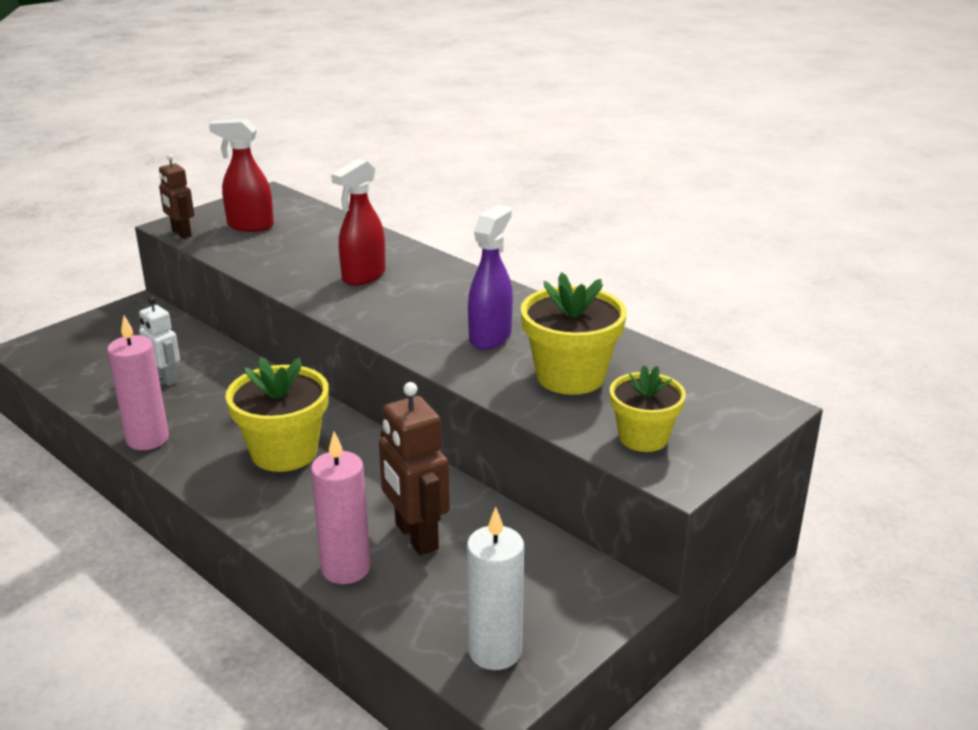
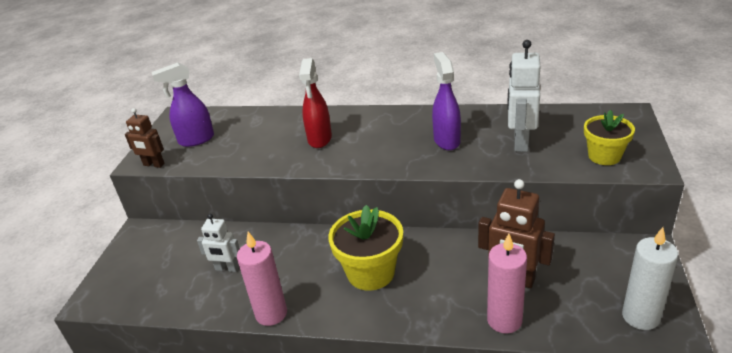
camera: 30 degrees left, 5 degrees up
(250, 226) = (196, 140): red spray bottle -> purple spray bottle
(570, 376) = (520, 142): yellow flower pot -> white robot

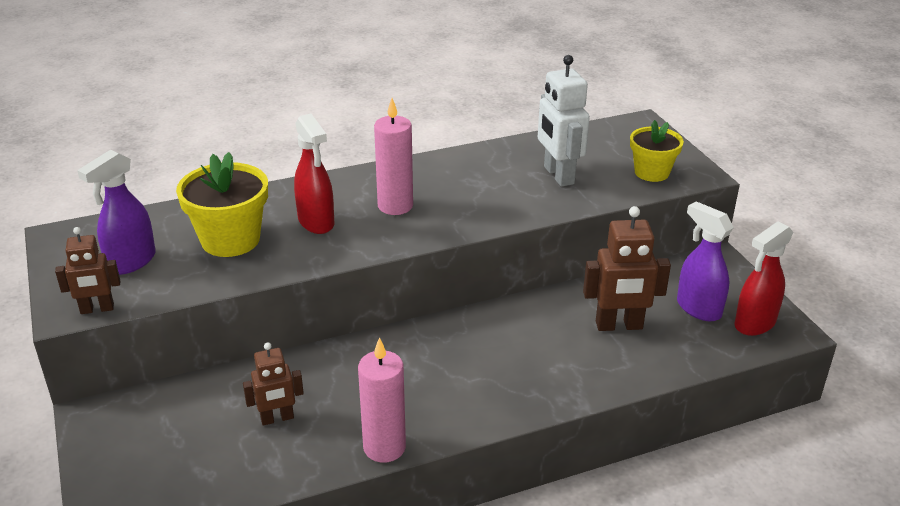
camera: 35 degrees left, 0 degrees up
(227, 268) = (277, 418): white robot -> brown robot
(371, 273) = (465, 366): yellow flower pot -> yellow flower pot (230, 240)
(446, 140) = (476, 190): purple spray bottle -> purple spray bottle (698, 308)
(504, 320) = (640, 367): pink candle -> pink candle (395, 206)
(640, 317) = (754, 324): white candle -> red spray bottle

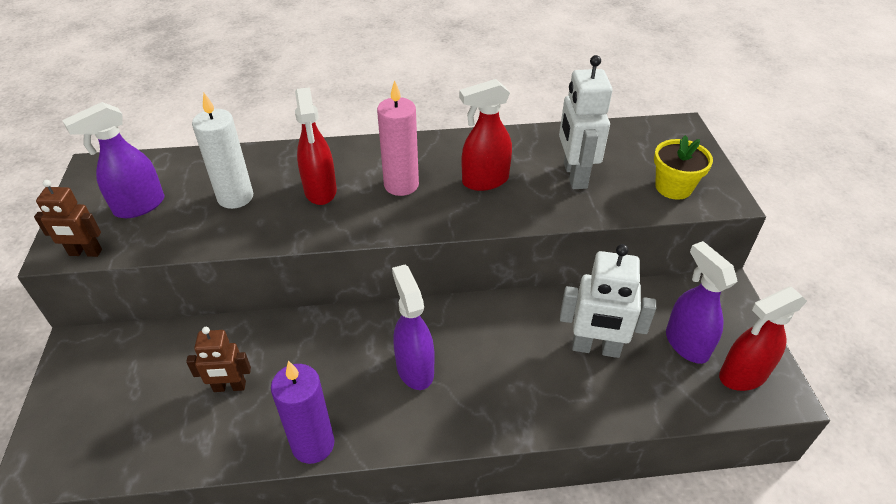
camera: 15 degrees right, 10 degrees up
(230, 240) = (235, 197): yellow flower pot -> white candle
(384, 447) = (313, 444): pink candle -> purple candle
(456, 371) = (414, 368): none -> purple spray bottle
(475, 191) = (484, 181): none -> red spray bottle
(619, 326) = (595, 348): brown robot -> white robot

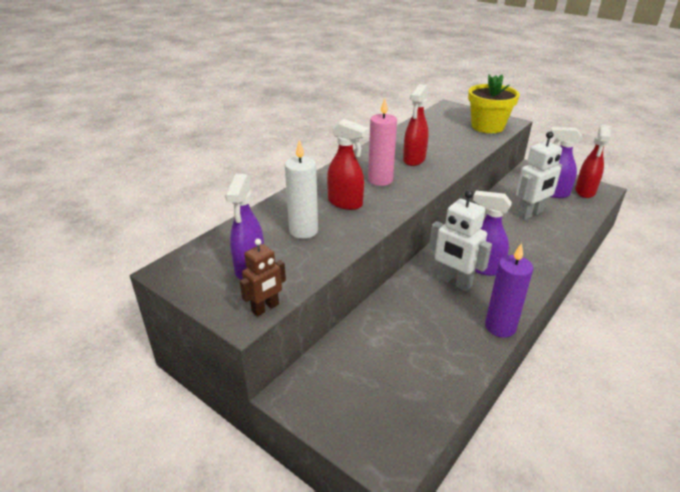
camera: 45 degrees left, 10 degrees down
(229, 387) = (418, 339): brown robot -> none
(574, 175) = (445, 140): white robot -> white robot (454, 282)
(673, 187) = (487, 126): yellow flower pot -> yellow flower pot, size x1.51

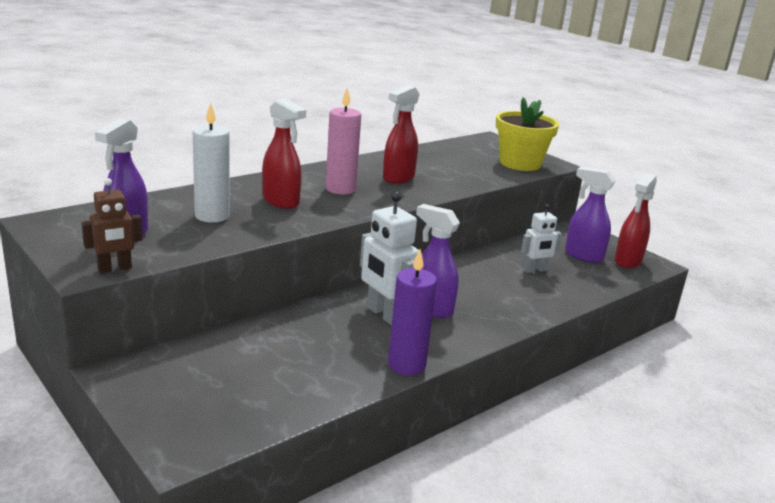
camera: 10 degrees right, 10 degrees down
(530, 214) = (535, 270): white robot -> white robot, size x0.63

